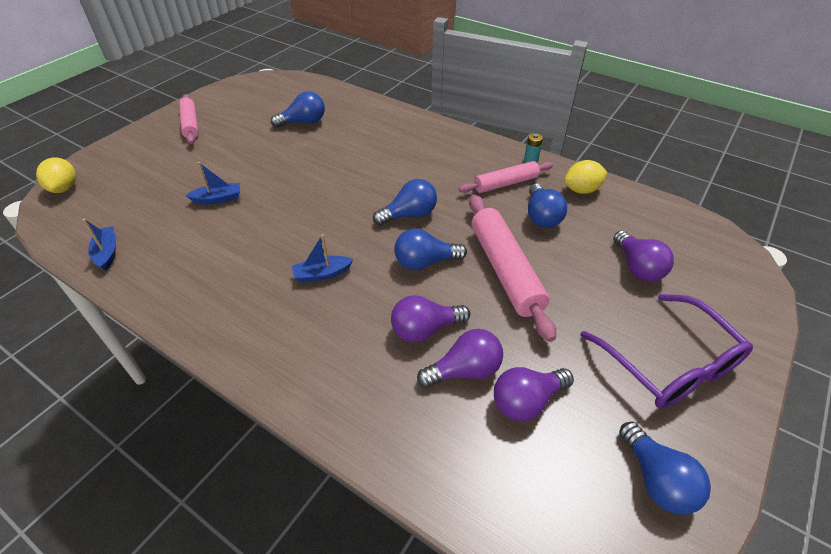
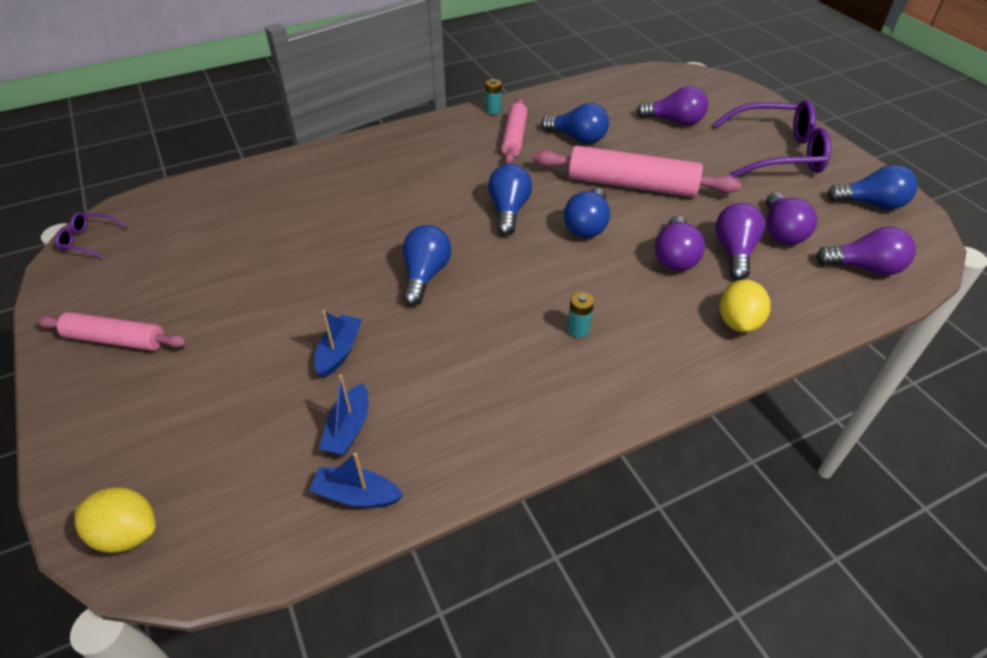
camera: 60 degrees left, 0 degrees up
(260, 81) = (88, 240): none -> purple glasses
(297, 299) = (578, 329): none -> turquoise battery
(303, 122) = (249, 230): blue light bulb -> blue light bulb (425, 275)
(322, 274) = (553, 300): blue boat -> blue boat (348, 429)
(524, 495) = (864, 267): none -> purple light bulb
(581, 190) = (560, 104): yellow lemon -> yellow lemon (738, 322)

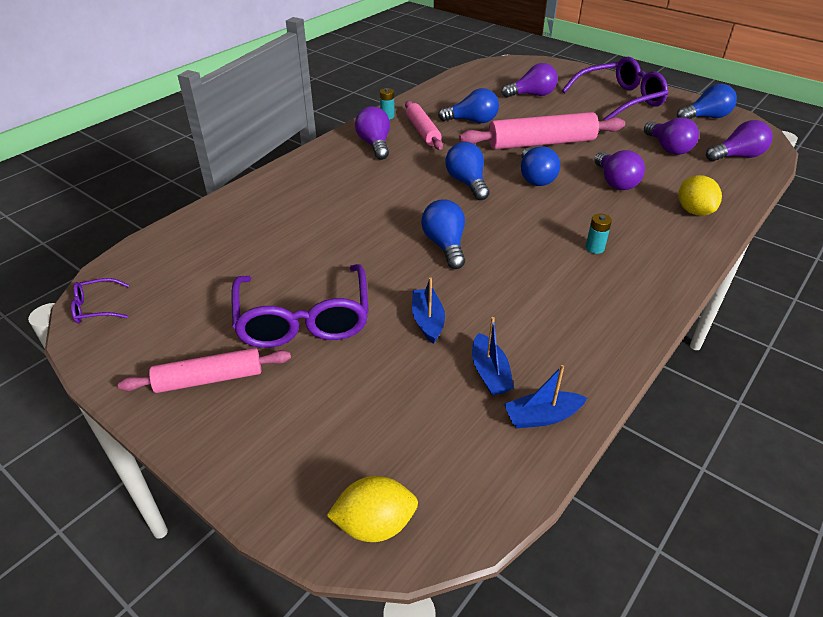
camera: 25 degrees left, 5 degrees down
(234, 309) = (303, 319): none -> purple glasses
(734, 251) = (650, 168): purple light bulb -> purple light bulb (375, 144)

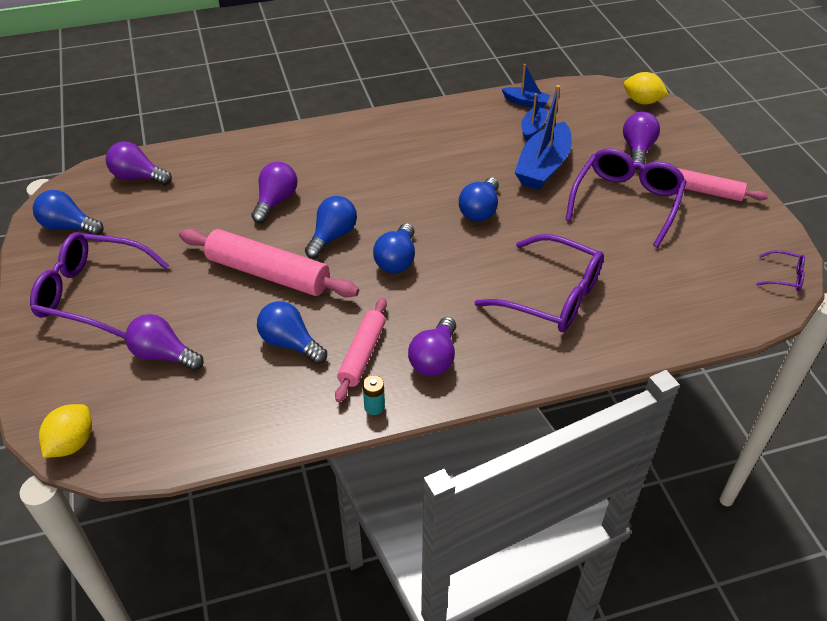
camera: 145 degrees left, 5 degrees up
(322, 206) = (551, 296): none -> purple glasses
(427, 321) = (543, 167): blue boat -> blue boat, size x1.89
(594, 248) = (376, 161): turquoise battery -> none
(668, 148) = (172, 211): purple light bulb -> purple light bulb (637, 150)
(694, 211) = (264, 154): yellow lemon -> yellow lemon (72, 443)

